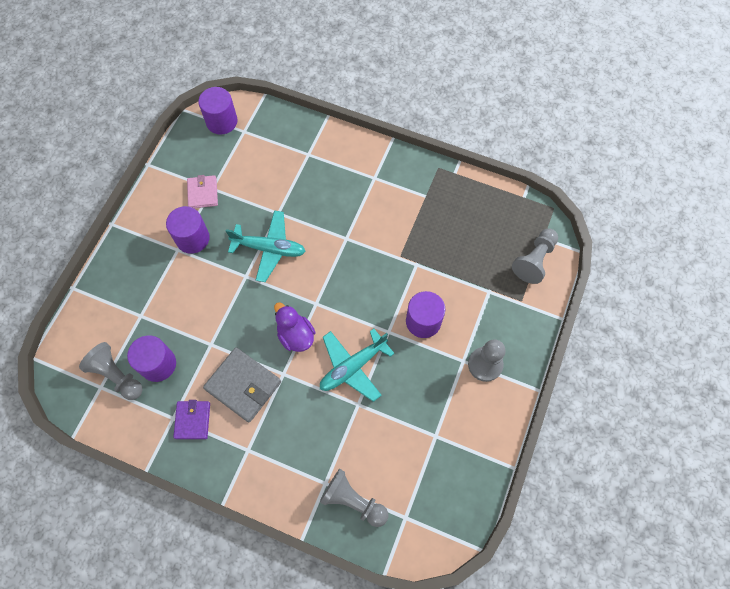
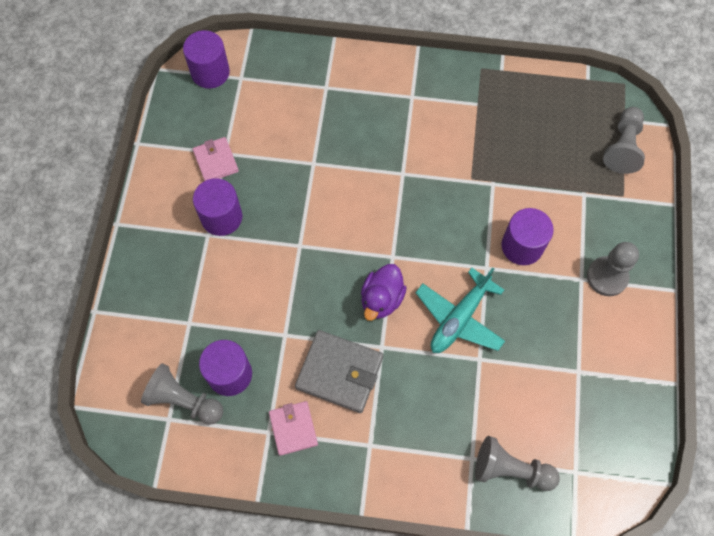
camera: 15 degrees left, 0 degrees up
(192, 420) = (293, 428): purple wallet -> pink wallet
(269, 249) = (317, 207): turquoise plane -> none
(296, 335) = (381, 299): purple duck -> purple duck turned 105 degrees counterclockwise

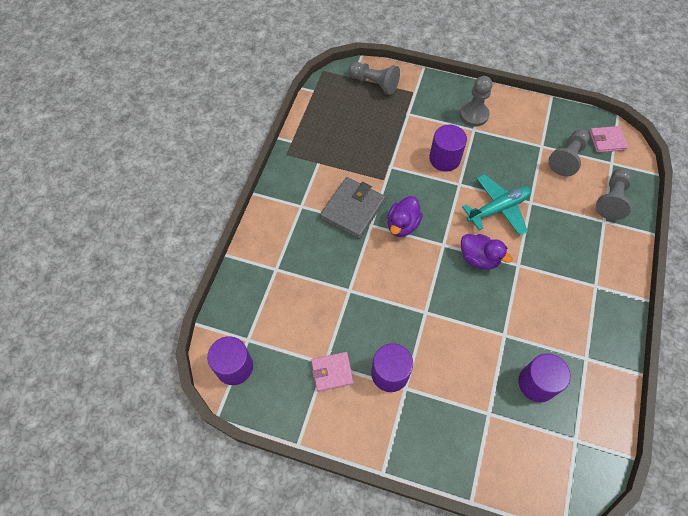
camera: 80 degrees left, 5 degrees down
(184, 400) = (559, 425): grey pawn -> grey pawn (567, 158)
(293, 428) = (583, 339): pink wallet -> pink wallet (607, 141)
(339, 372) = (538, 298): grey wallet -> grey wallet (352, 209)
(410, 207) = (402, 225): none -> purple duck
(459, 318) = (498, 209): turquoise plane -> turquoise plane turned 75 degrees counterclockwise

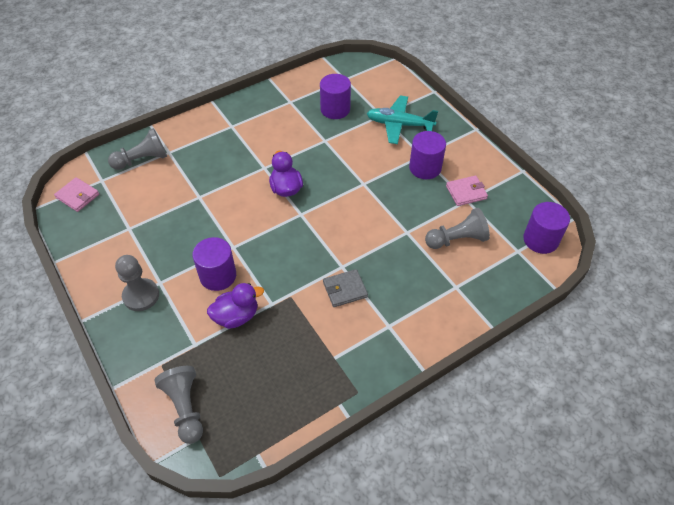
camera: 140 degrees left, 10 degrees down
(332, 372) = (466, 192): pink wallet -> pink wallet turned 45 degrees counterclockwise
(352, 209) = (345, 289): grey wallet -> grey wallet, size x0.62
(402, 225) = (316, 248): purple duck -> purple duck (236, 316)
(498, 209) = (228, 209): turquoise plane -> turquoise plane (399, 124)
(567, 158) = (125, 206): grey pawn -> grey pawn (457, 239)

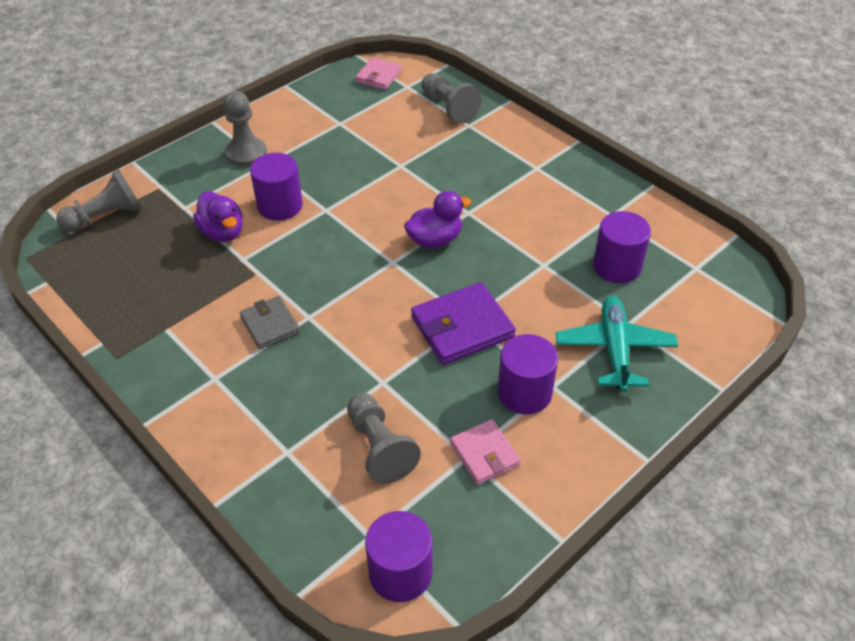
camera: 80 degrees right, 5 degrees down
(369, 187) = (462, 327): none -> purple wallet

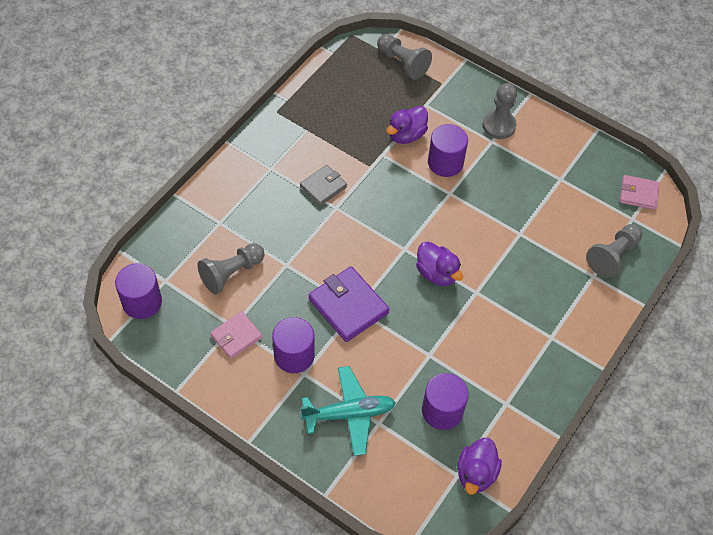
camera: 75 degrees right, 10 degrees up
(694, 253) = (476, 473): none -> purple duck

